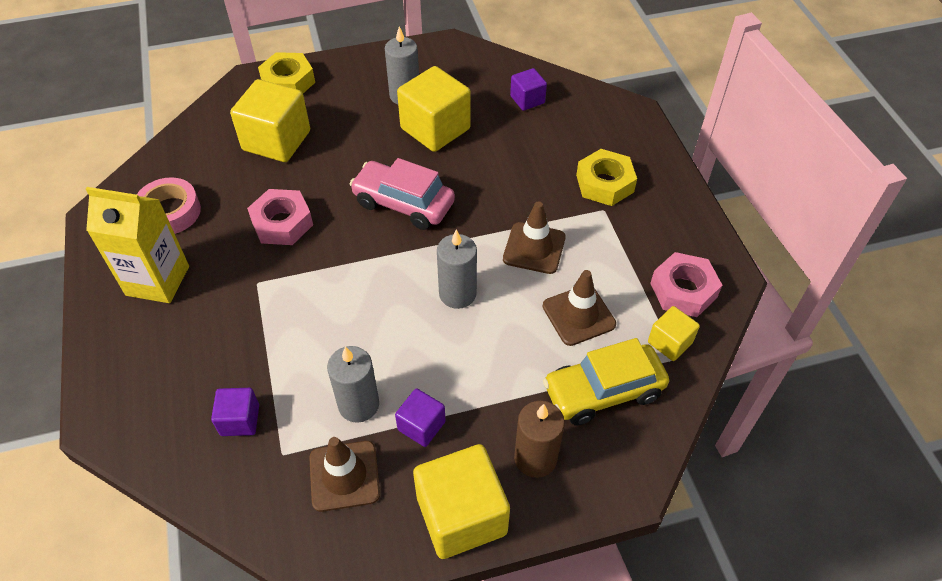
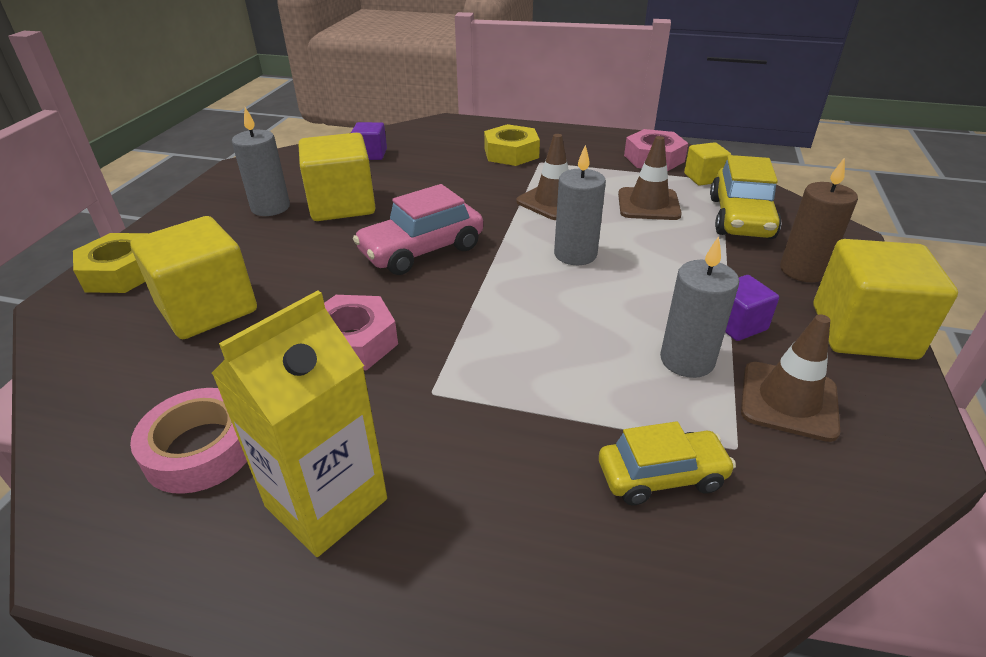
camera: 60 degrees left, 15 degrees down
(240, 420) = (661, 476): purple cube -> yellow car

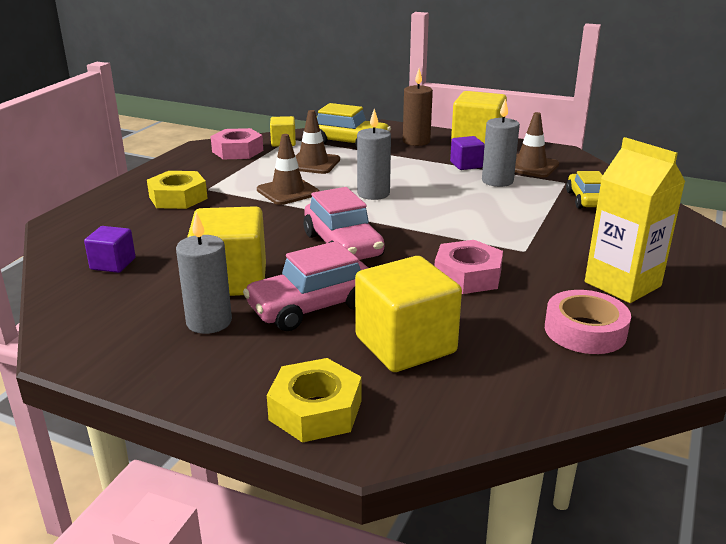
camera: 80 degrees left, 10 degrees down
(288, 250) = (312, 307): none -> pink car

